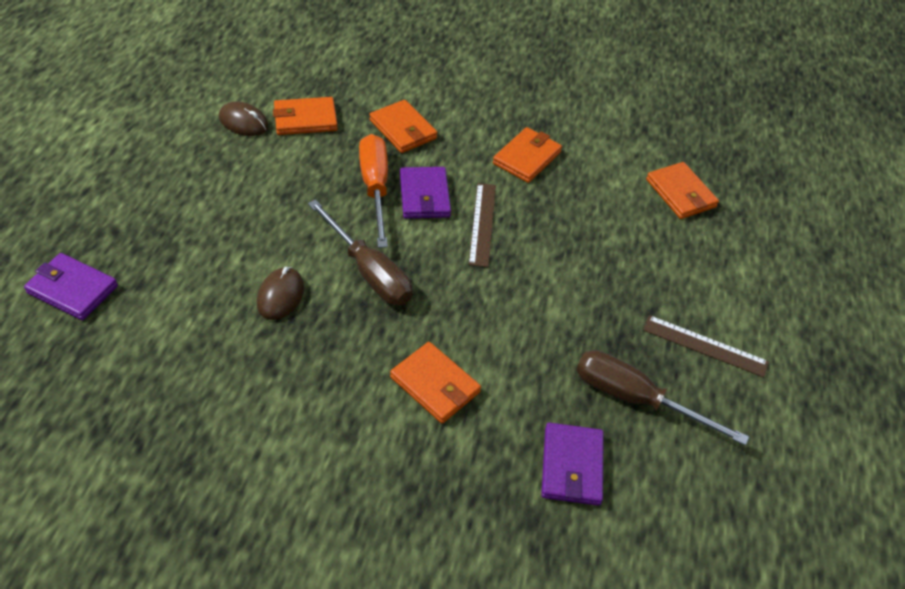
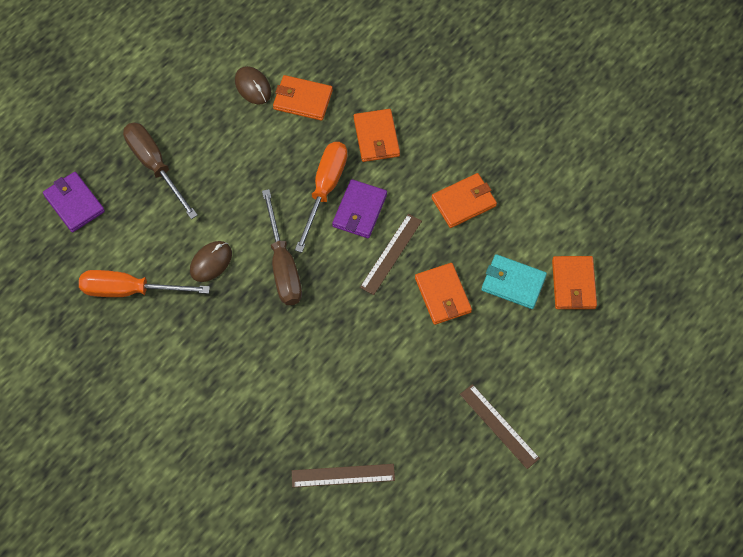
camera: 30 degrees right, 15 degrees up
(190, 358) = (130, 290): none -> orange screwdriver
(435, 385) = (283, 377): orange wallet -> orange wallet (443, 295)
(572, 466) = (343, 475): purple wallet -> brown ruler
(623, 210) = (513, 283): none -> turquoise wallet
(635, 399) = (419, 445): brown screwdriver -> brown screwdriver (155, 166)

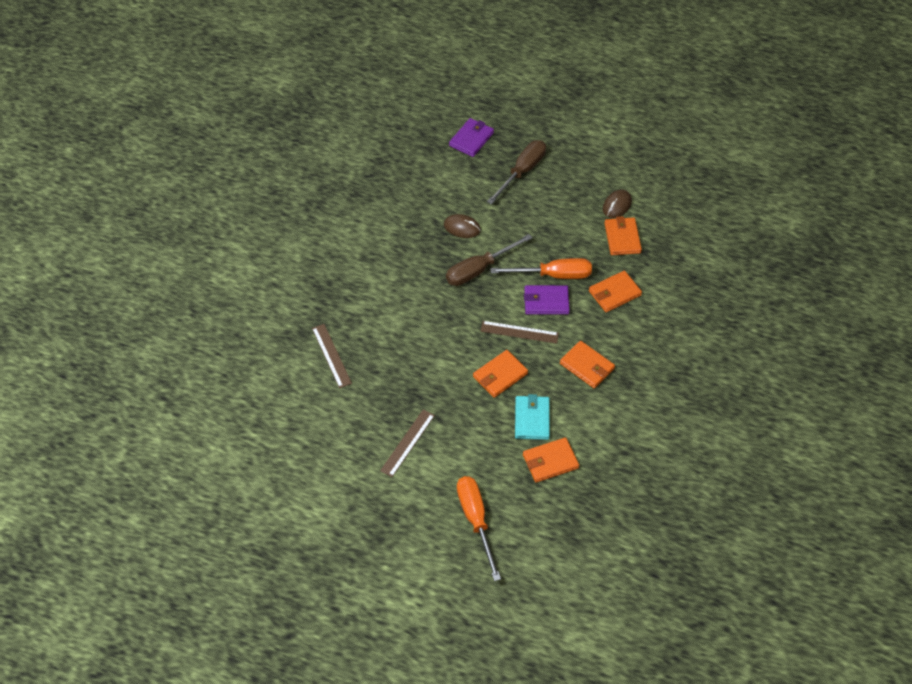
camera: 70 degrees right, 10 degrees down
(130, 290) = (420, 190): orange screwdriver -> orange screwdriver (476, 520)

